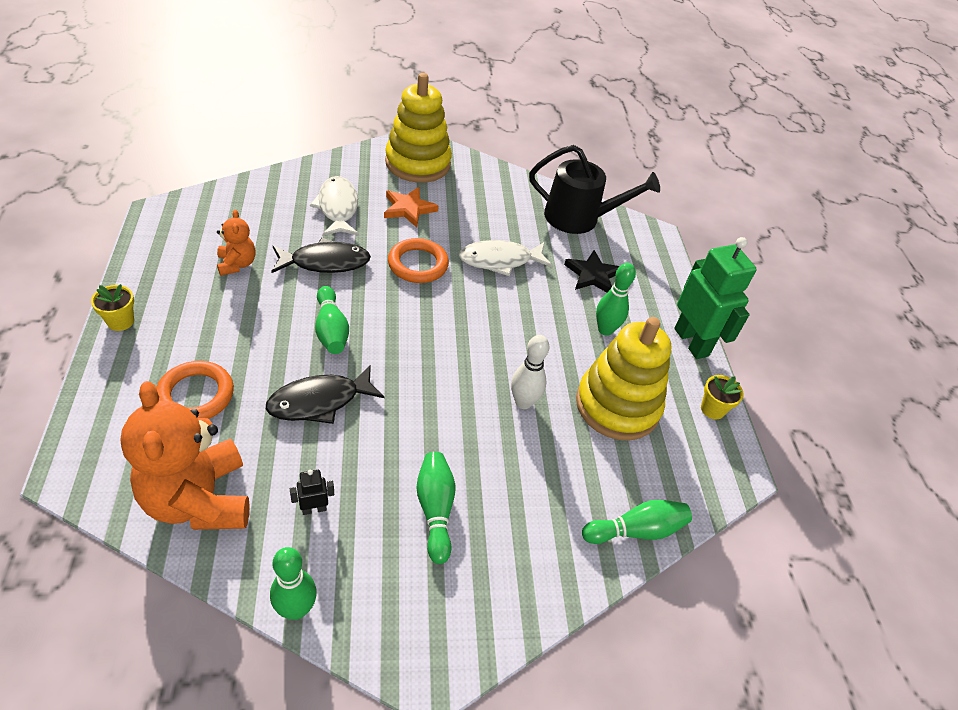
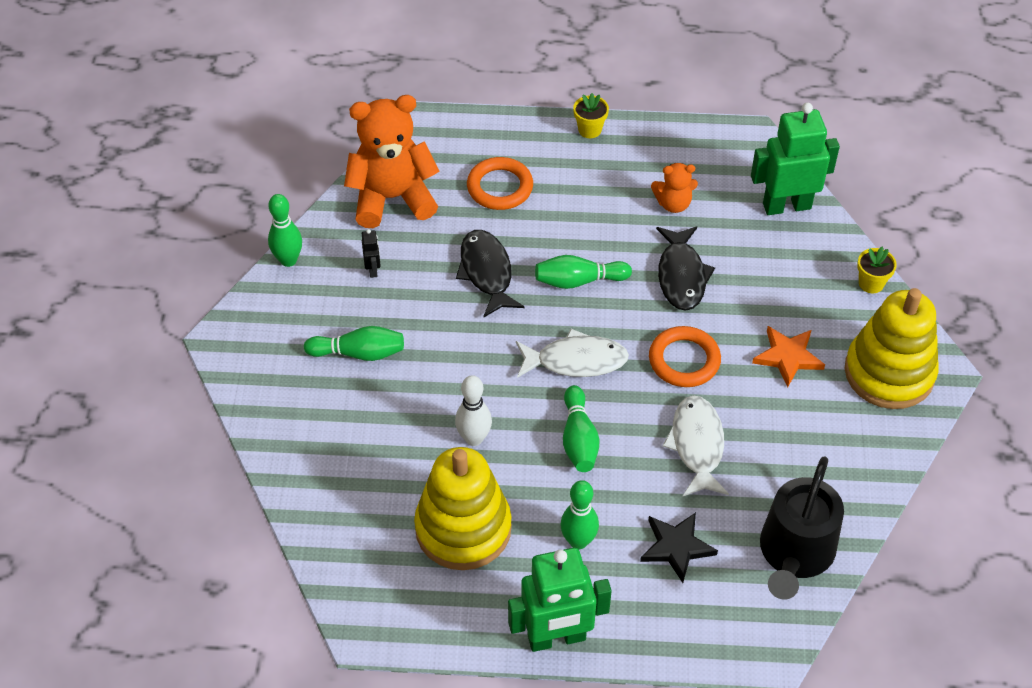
camera: 105 degrees right, 5 degrees up
(247, 198) = (786, 206): none -> green robot
(337, 208) = (780, 287): white fish -> white fish (576, 360)
(636, 530) = (312, 510): green bowling pin -> green bowling pin (579, 439)
(712, 409) = (450, 630): yellow flower pot -> yellow flower pot (871, 283)

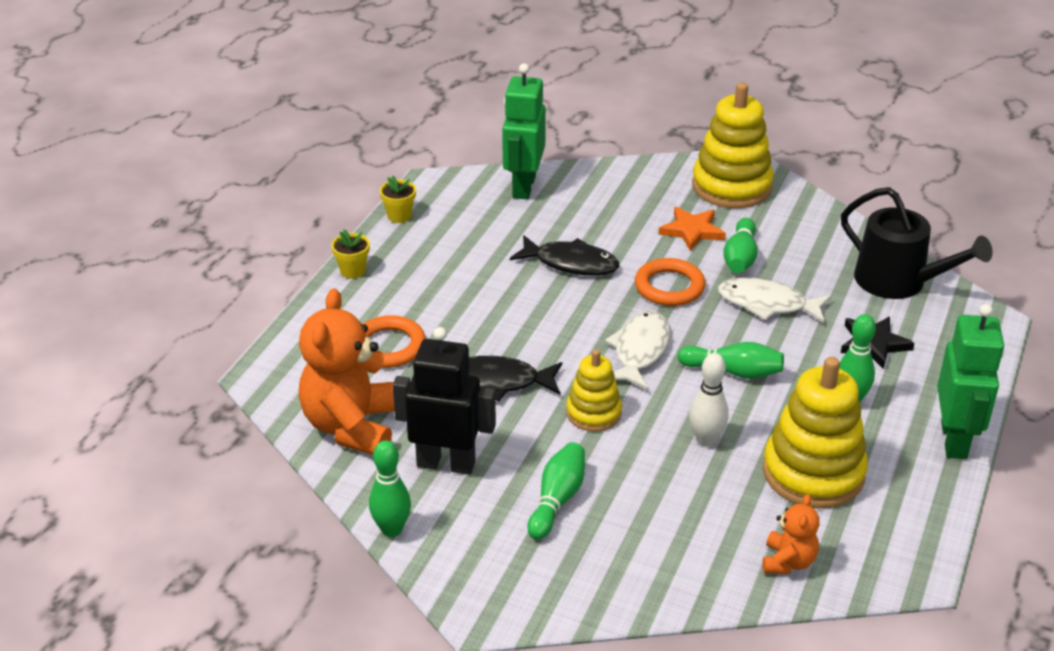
camera: 70 degrees left, 15 degrees down
(373, 270) = (446, 463): black robot -> black robot, size x2.40
(475, 349) = (593, 413): none -> yellow stacking toy
(579, 281) = (542, 325): green bowling pin -> green bowling pin (740, 257)
(673, 204) = (481, 246): orange teddy bear -> orange teddy bear (788, 561)
(871, 283) = (634, 169): yellow flower pot -> yellow flower pot (399, 216)

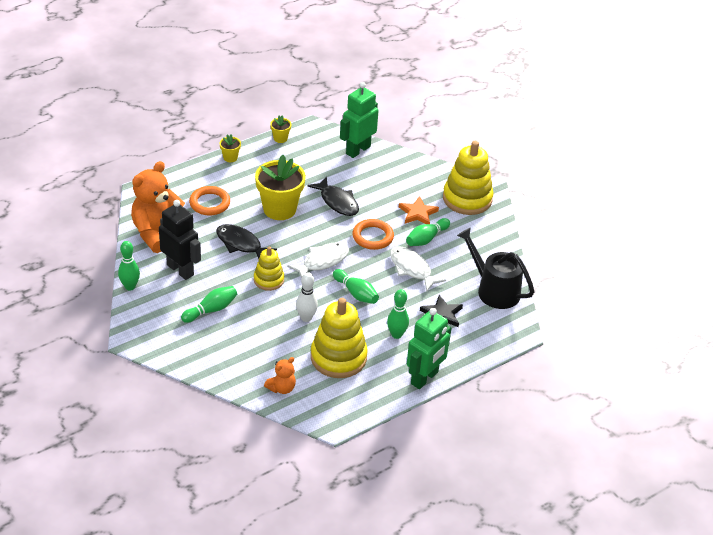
camera: 30 degrees right, 5 degrees up
(501, 308) = (279, 209): none -> yellow flower pot
(898, 282) = (494, 290): black watering can -> black watering can turned 150 degrees clockwise

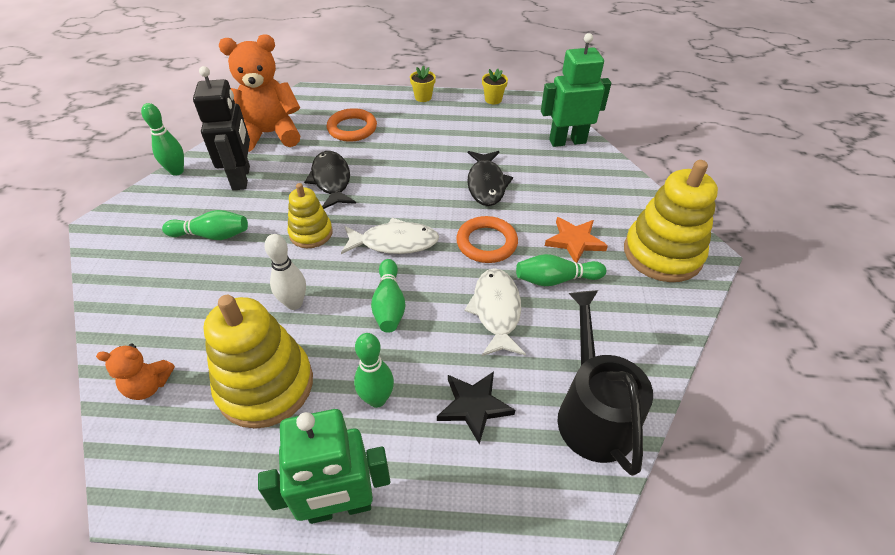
camera: 40 degrees right, 5 degrees up
(279, 209) = (414, 164): yellow flower pot -> none

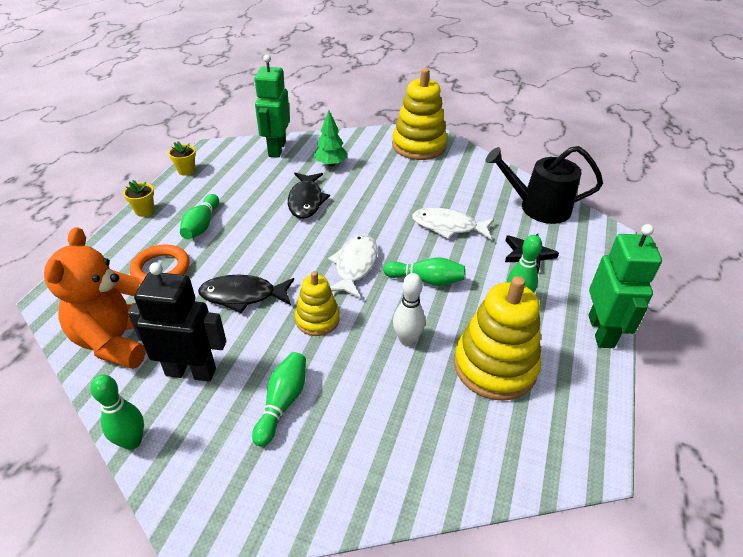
camera: 75 degrees left, 5 degrees down
(148, 386) = (482, 457): orange teddy bear -> none
(486, 184) = (306, 201): black fish -> black fish turned 75 degrees clockwise
(486, 243) = (377, 216): orange ring -> none
(555, 279) = (427, 193): green bowling pin -> green bowling pin (202, 225)
(565, 186) = (330, 164): none -> green tree
(574, 241) = (392, 176): orange star -> none

